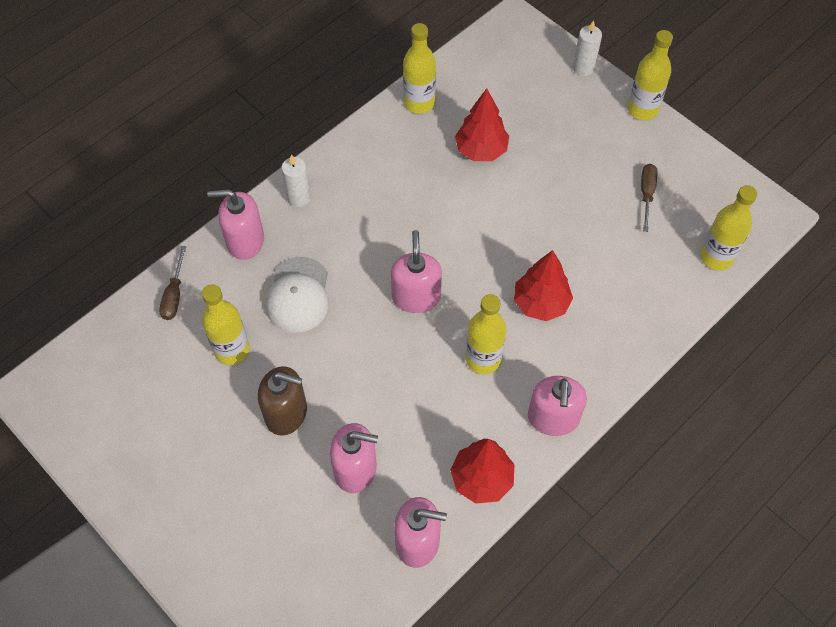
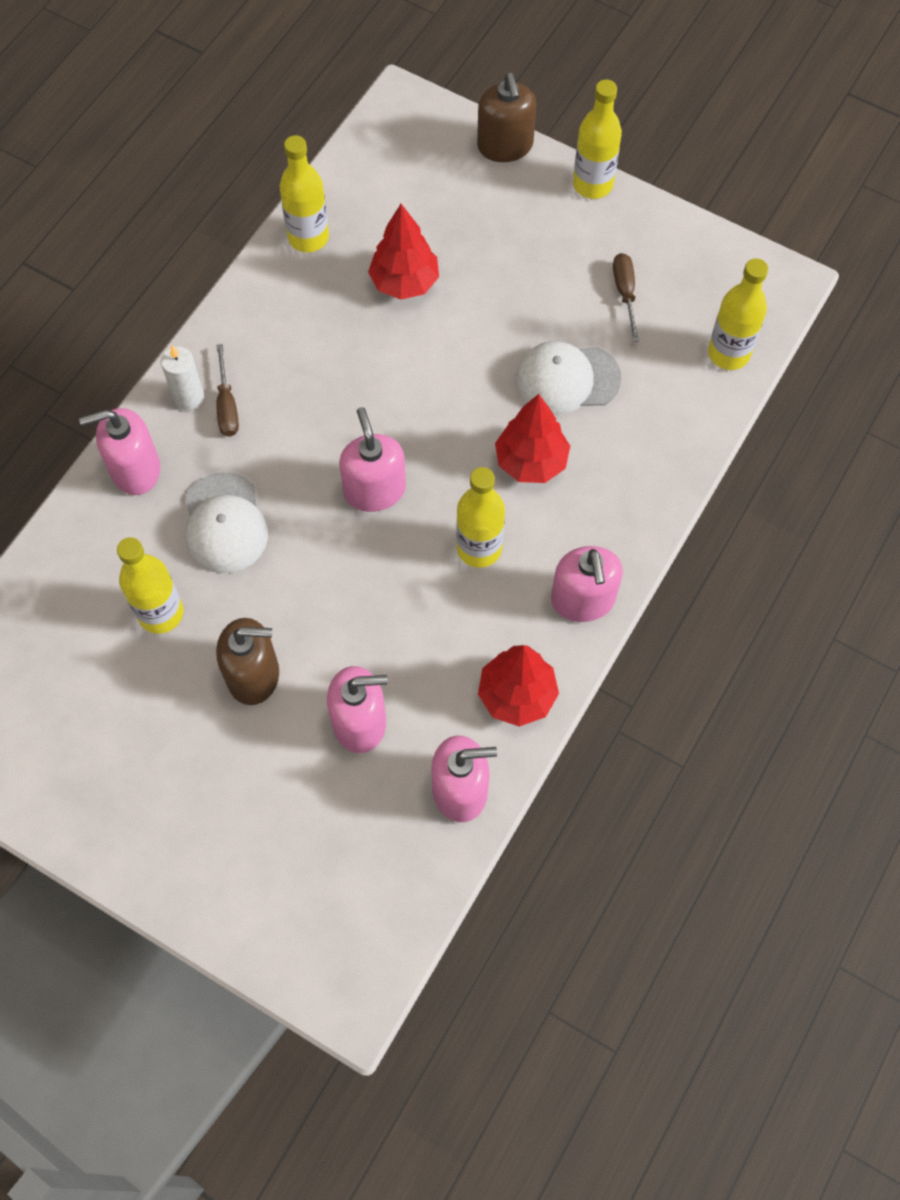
camera: 15 degrees left, 5 degrees up
(174, 295) = (64, 561): brown screwdriver -> brown screwdriver (227, 405)
(583, 68) = (505, 146): white candle -> brown soap dispenser
(585, 248) = (567, 379): none -> white cap

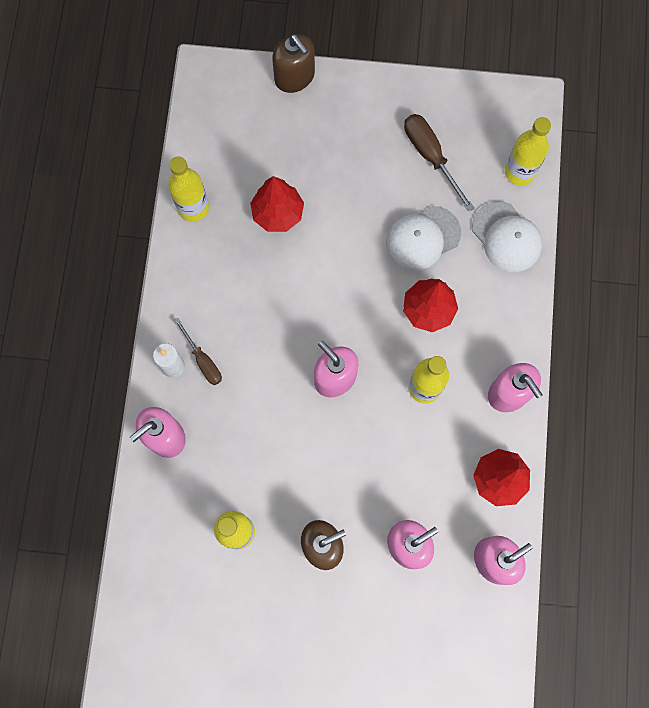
camera: 25 degrees left, 10 degrees up
(225, 523) = (247, 447): white cap -> white cap (506, 237)
(592, 184) = (369, 82): yellow bottle -> none
(625, 293) = (430, 156): brown screwdriver -> brown screwdriver, size x1.52

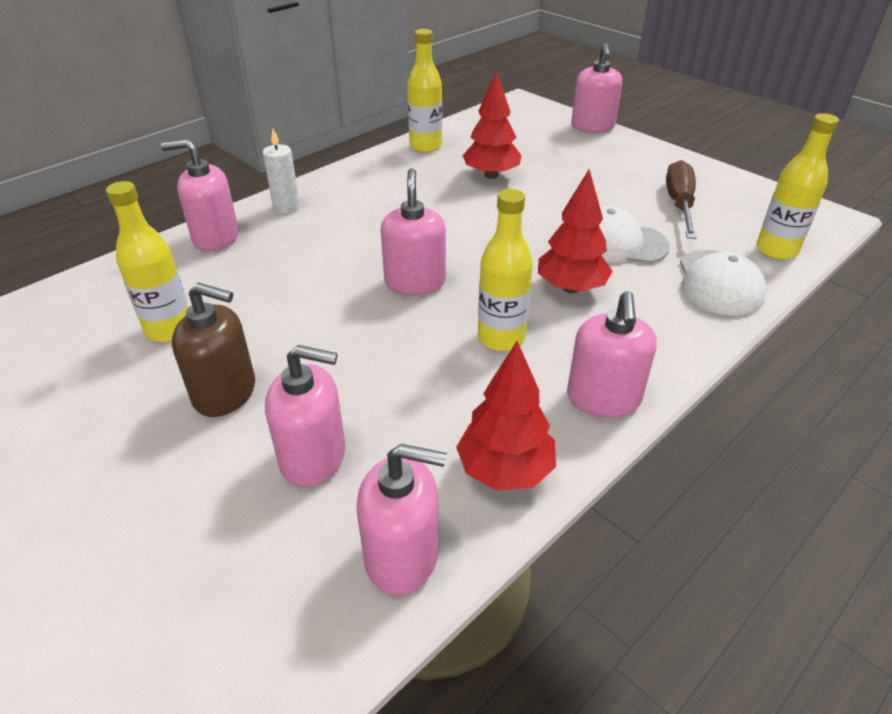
camera: 40 degrees right, 35 degrees down
(203, 360) = (314, 215): brown screwdriver -> none
(294, 77) = (592, 126): brown soap dispenser -> pink soap dispenser

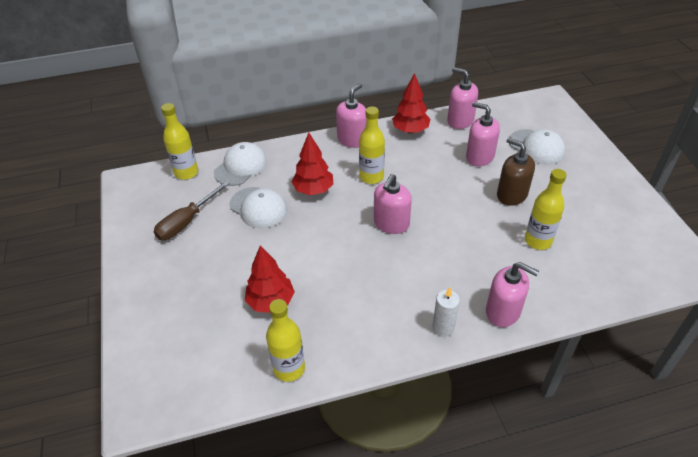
camera: 150 degrees left, 5 degrees up
(176, 543) = (536, 147): none -> white cap
(592, 126) = (128, 335): pink soap dispenser -> none

